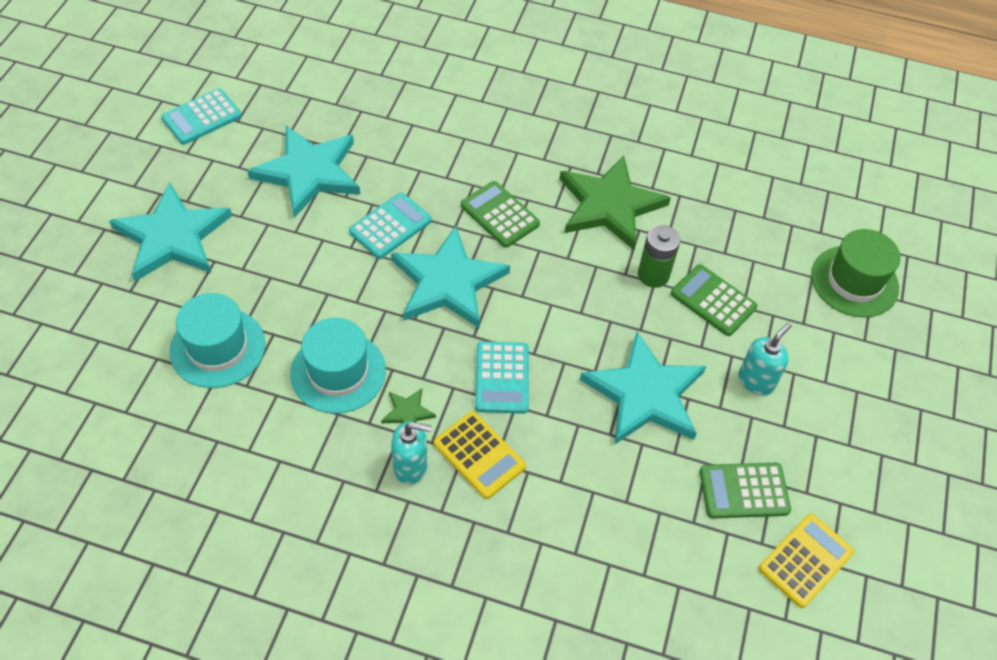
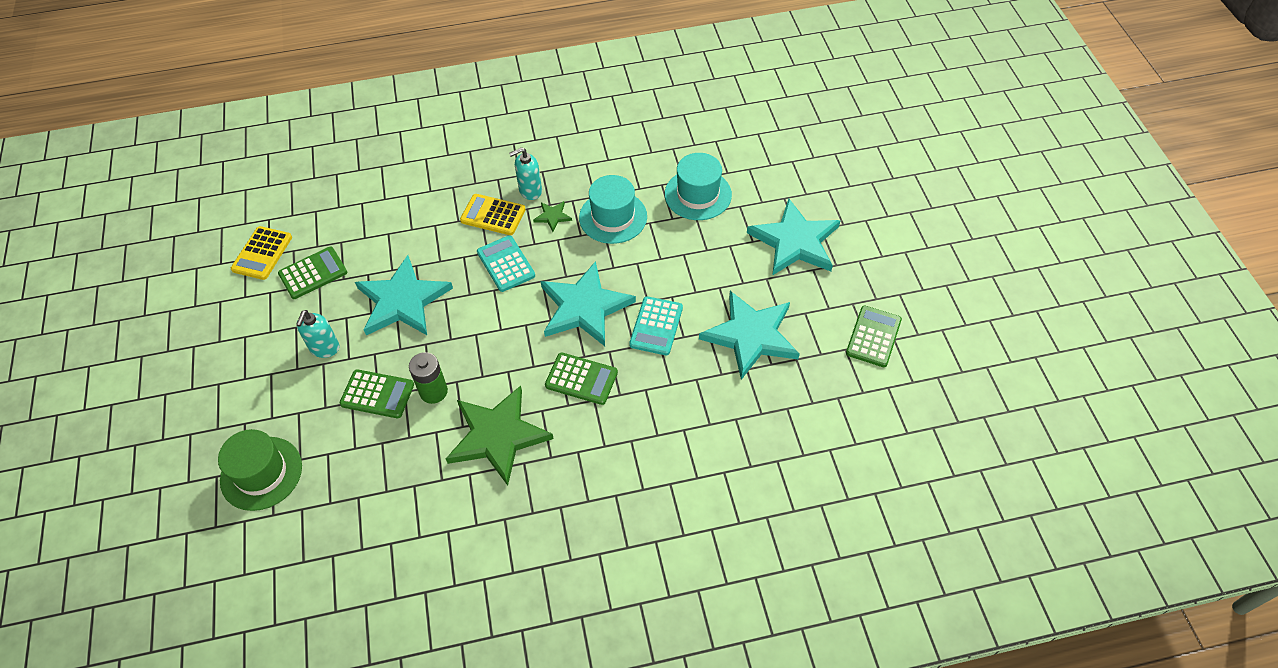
camera: 155 degrees right, 0 degrees up
(202, 117) = (873, 337): turquoise calculator -> green calculator

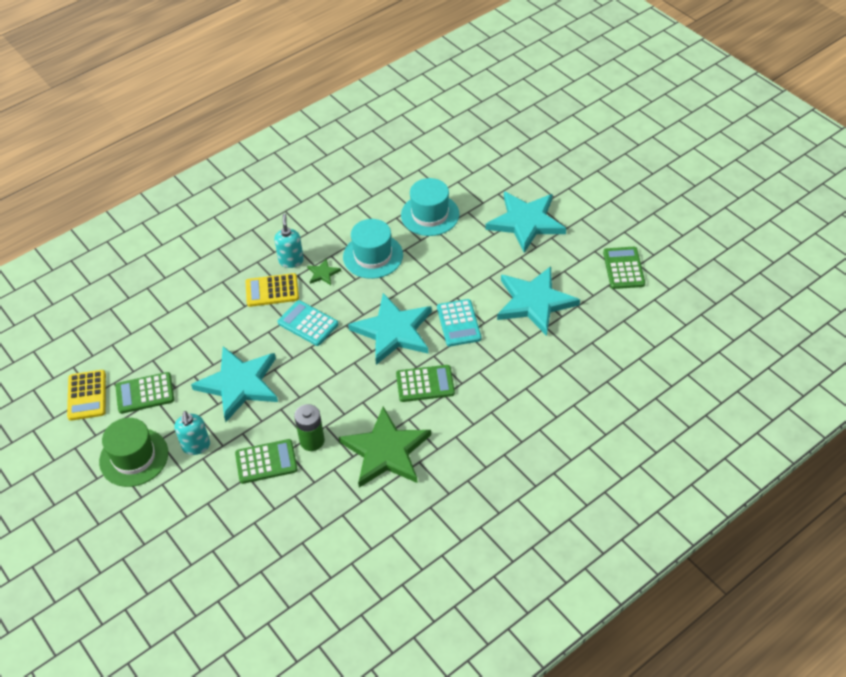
camera: 25 degrees left, 5 degrees down
(261, 473) = (207, 560): green hat -> green hat (134, 457)
(313, 273) = (145, 393): green calculator -> green calculator turned 135 degrees counterclockwise
(530, 191) = (291, 260): turquoise soap dispenser -> turquoise soap dispenser turned 135 degrees clockwise

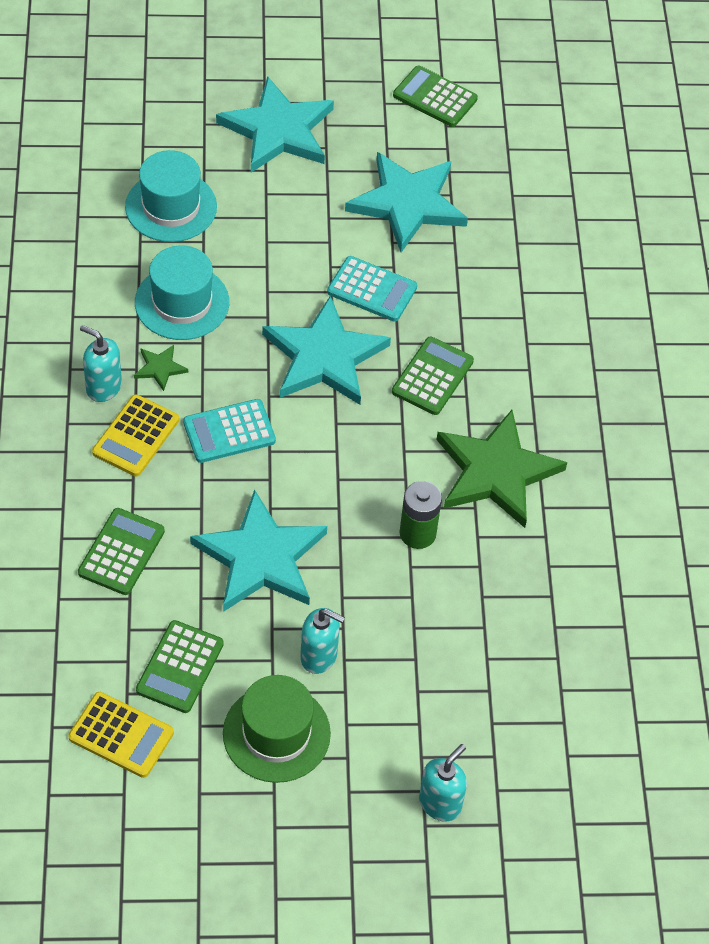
camera: 60 degrees left, 5 degrees up
(141, 557) = (440, 803): none -> turquoise soap dispenser
(266, 462) = (408, 597): green calculator -> green calculator (121, 552)

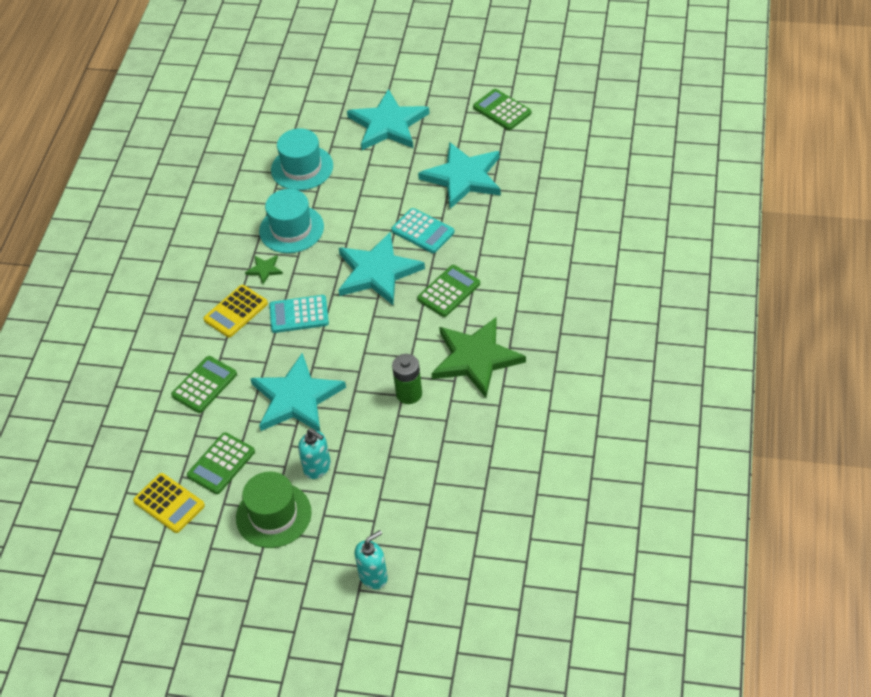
camera: 20 degrees right, 5 degrees down
(103, 387) = (224, 278): turquoise soap dispenser -> none

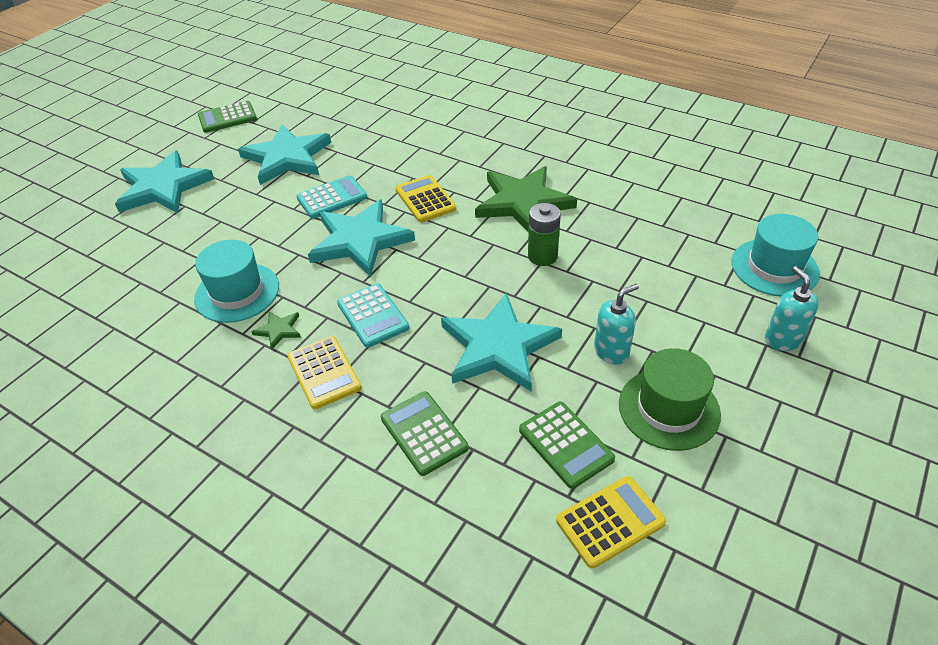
camera: 70 degrees left, 5 degrees down
(299, 314) = (373, 316): turquoise calculator -> turquoise calculator turned 45 degrees counterclockwise
(302, 168) = (153, 263): turquoise hat -> turquoise hat (774, 267)
(448, 291) = (425, 199): green calculator -> yellow calculator

